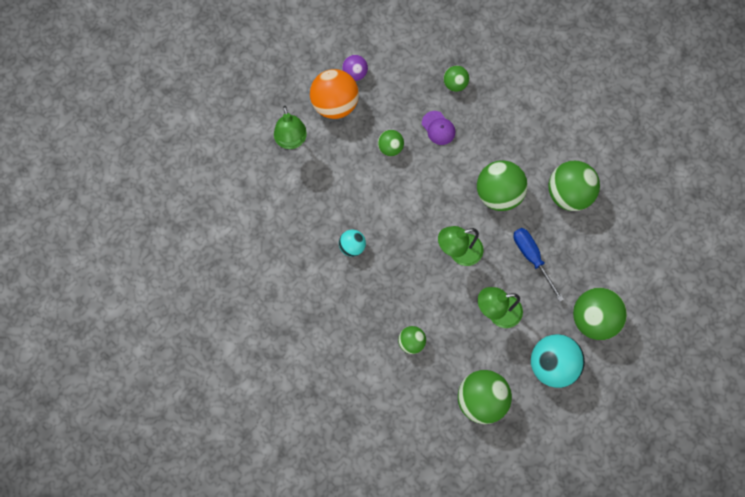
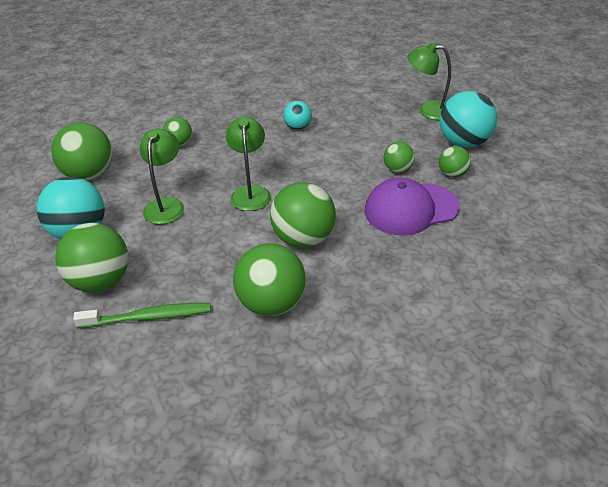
camera: 110 degrees right, 30 degrees down
(335, 104) = (464, 142): orange ball -> turquoise ball
(355, 73) = (500, 162): purple ball -> none
(438, 128) = (410, 209): purple cap -> purple cap, size x1.98
(455, 84) = (468, 235): green ball -> green ball (452, 174)
(532, 258) = (209, 247): blue screwdriver -> none
(612, 269) = (148, 317): none -> green toothbrush

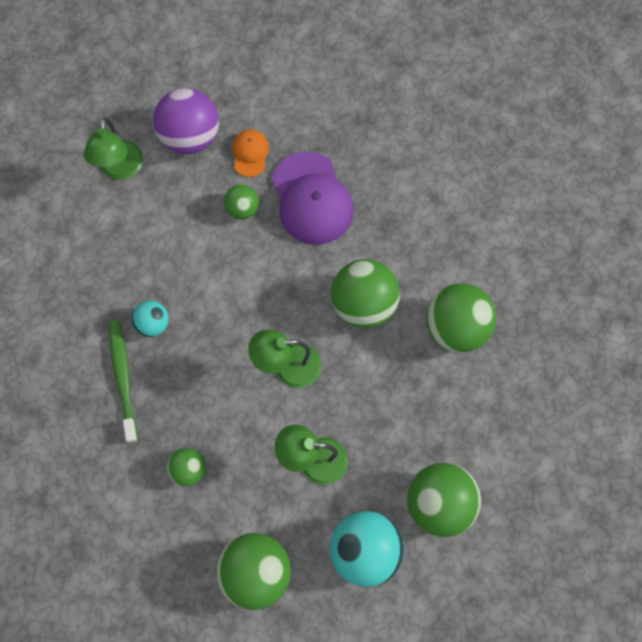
camera: 95 degrees left, 30 degrees up
(148, 317) = (484, 441): green toothbrush -> green toothbrush (123, 378)
(452, 174) = (250, 153): green ball -> orange cap
(464, 142) = (190, 136): turquoise ball -> purple ball

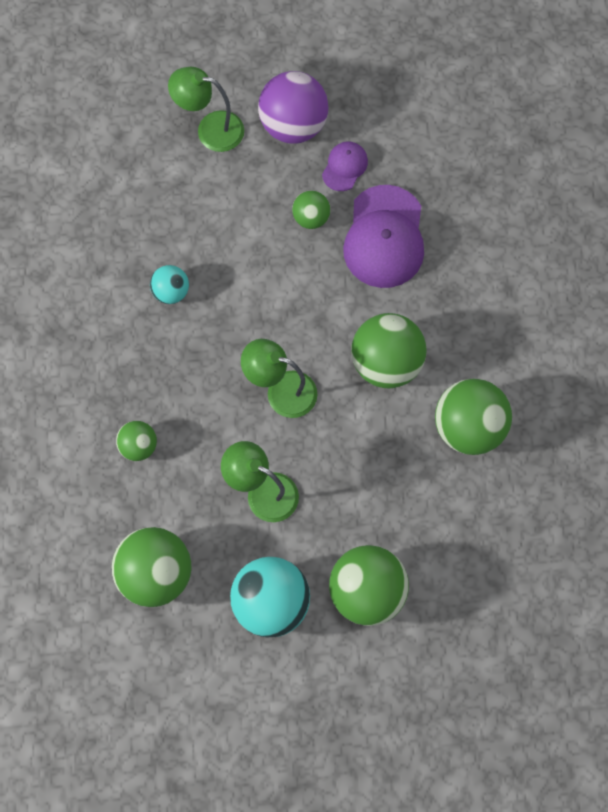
camera: 25 degrees right, 0 degrees up
(120, 169) = (210, 129): green lamp -> green lamp turned 75 degrees clockwise
(123, 378) = (119, 331): green toothbrush -> none
(250, 153) = (344, 167): orange cap -> purple cap

